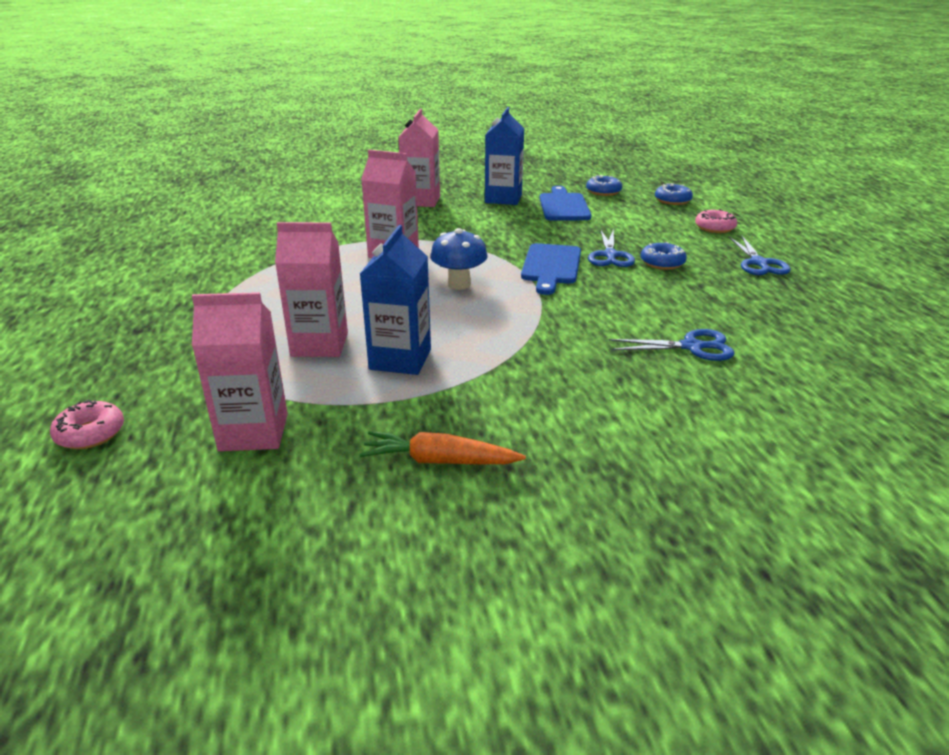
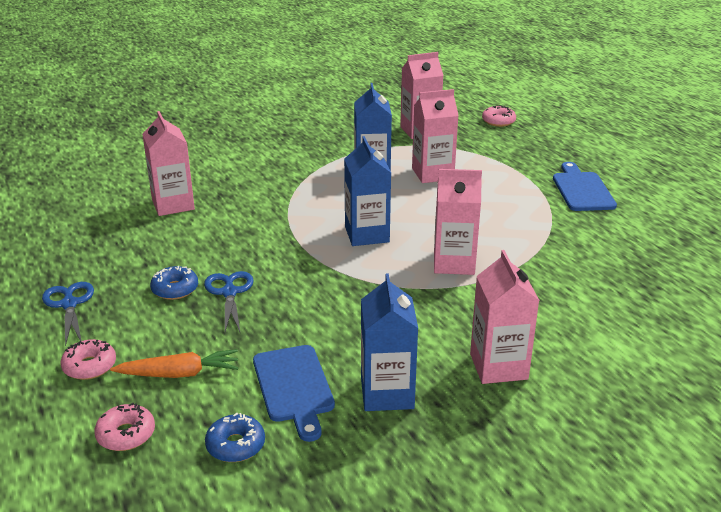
camera: 165 degrees right, 0 degrees up
(439, 461) = (319, 132): orange carrot -> orange carrot (179, 374)
(459, 284) = (367, 234): blue mushroom -> blue carton
(551, 266) = (289, 268): blue cutting board -> blue cutting board (582, 190)
(672, 200) = (126, 434): blue donut -> pink donut
(692, 347) = (173, 204): blue scissors -> pink carton

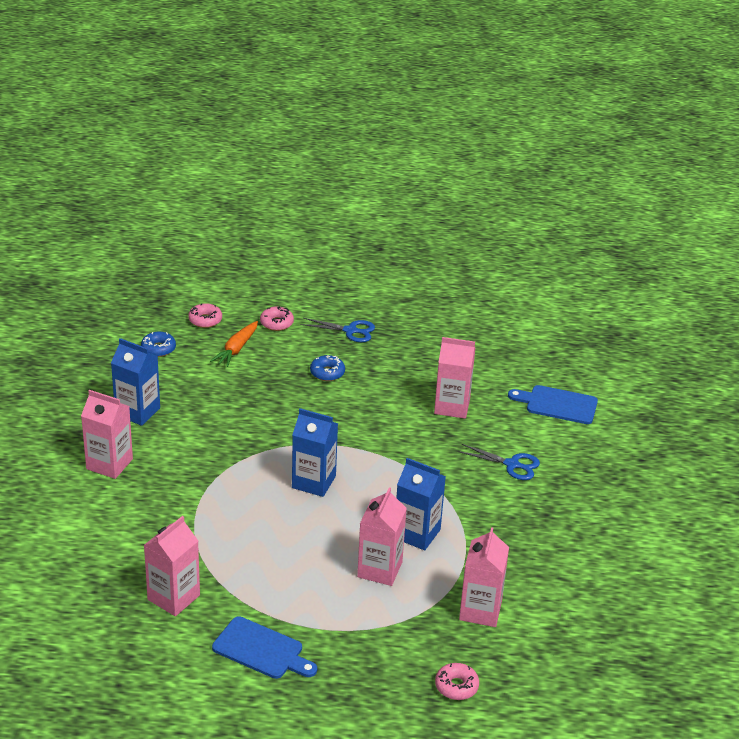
camera: 120 degrees right, 5 degrees up
(229, 292) = (300, 392): blue scissors -> blue scissors (512, 464)
(294, 387) = (180, 382): blue cutting board -> blue cutting board (558, 404)
(454, 263) = (232, 505): pink carton -> pink carton (173, 597)

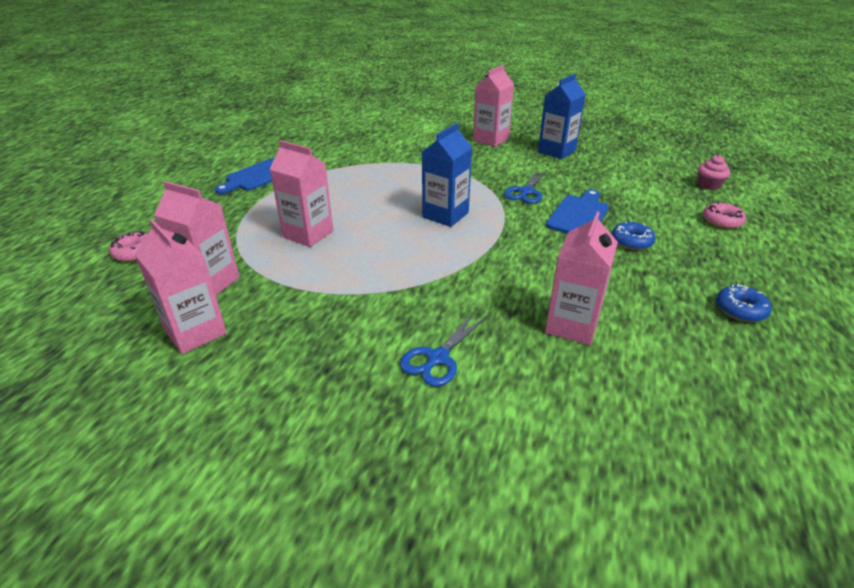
camera: 105 degrees right, 0 degrees up
(158, 349) = (651, 163): blue donut -> blue donut (740, 310)
(173, 597) = (335, 152): pink carton -> pink carton (195, 332)
(205, 320) = (708, 185): pink donut -> pink cupcake
(236, 349) = (662, 196): orange carrot -> none
(350, 331) = (728, 267): blue scissors -> blue scissors (526, 192)
(417, 534) = (344, 261): blue carton -> none
(558, 404) = (583, 451): blue cutting board -> blue cutting board (579, 215)

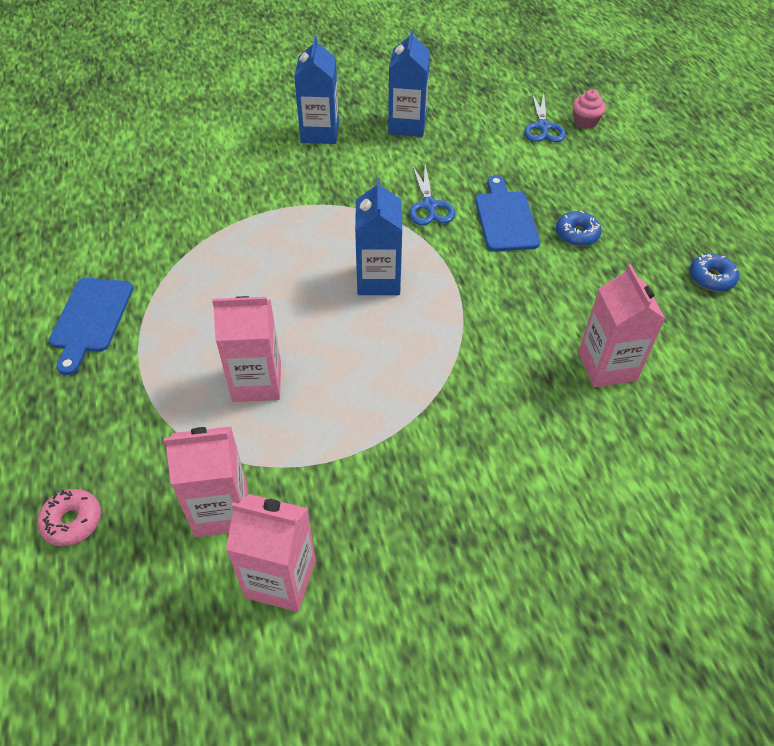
camera: 35 degrees left, 15 degrees up
(438, 358) = (534, 467): blue scissors -> blue scissors (543, 127)
(490, 140) = (320, 133): pink carton -> blue carton
(721, 221) = (628, 170): pink donut -> none

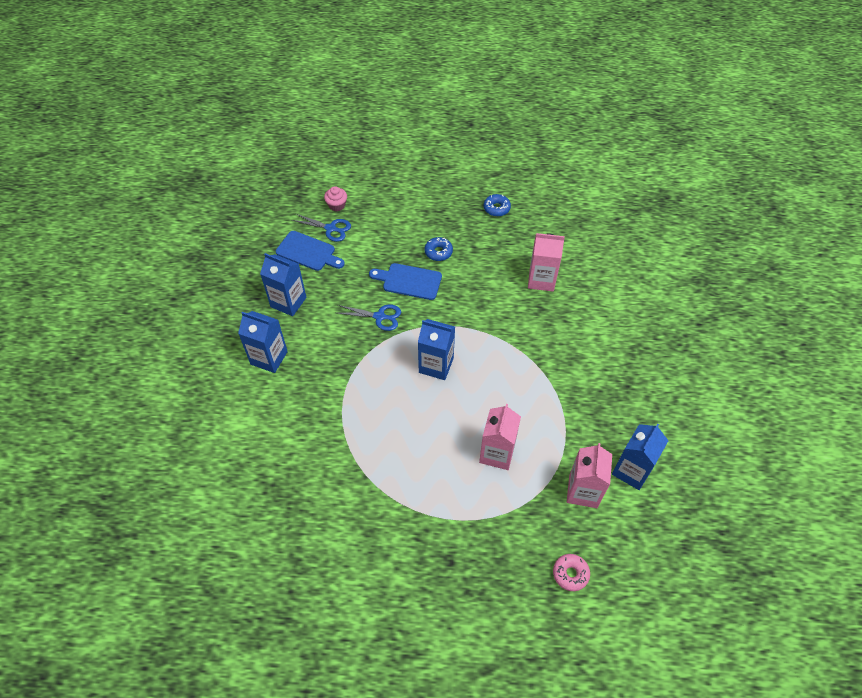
camera: 70 degrees left, 5 degrees up
(91, 319) = (406, 545): blue cutting board -> blue cutting board (308, 252)
(280, 579) = (631, 470): pink carton -> blue carton

